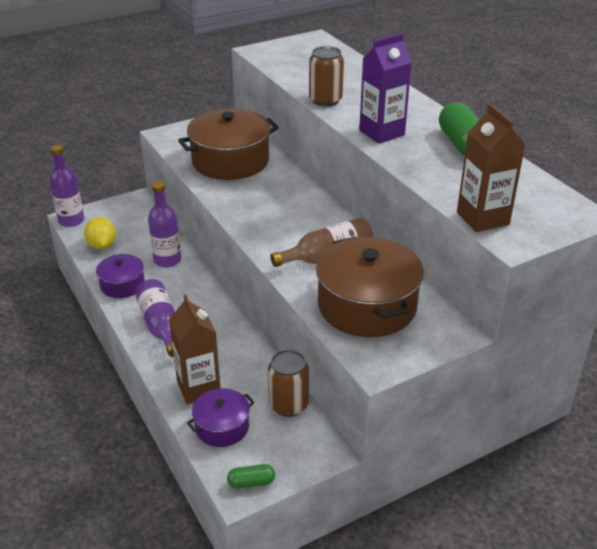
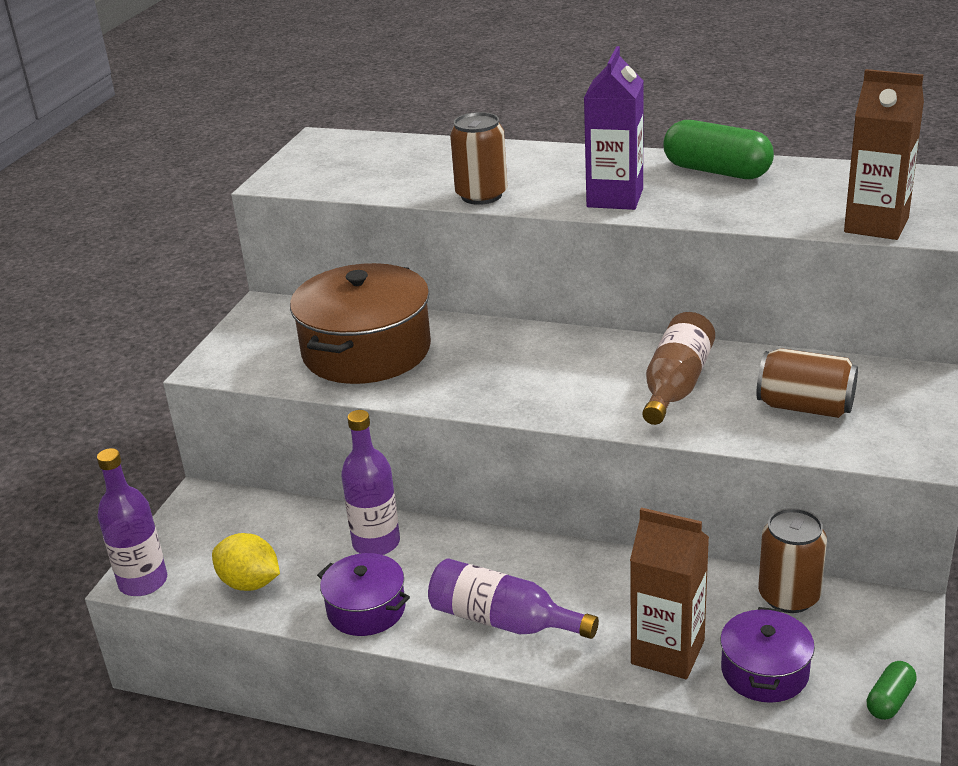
camera: 40 degrees left, 5 degrees down
(367, 306) = (805, 407): brown pot -> brown can

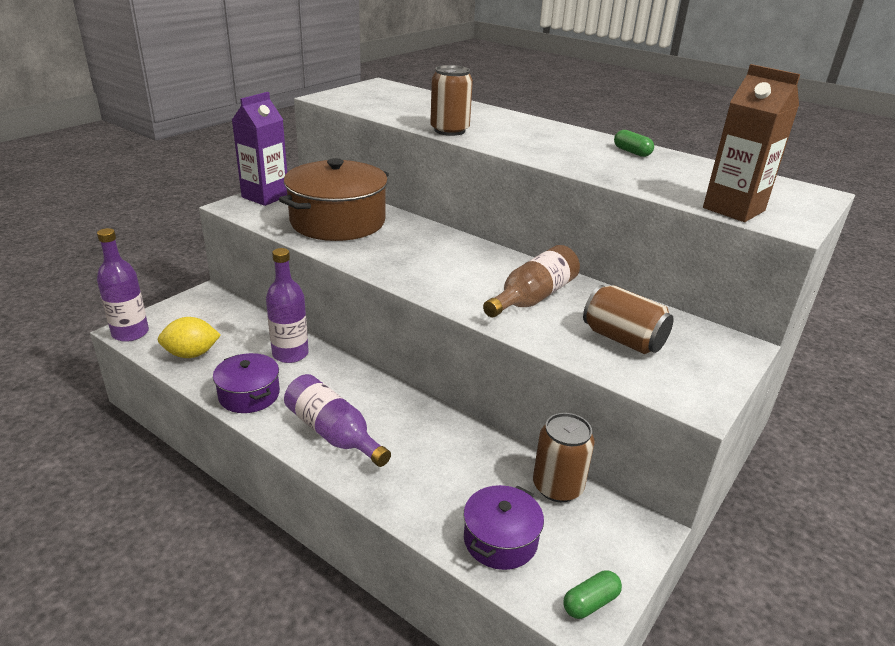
camera: 15 degrees right, 0 degrees up
(250, 583) = (191, 354): yellow lemon -> yellow lemon turned 60 degrees counterclockwise
(615, 198) = (541, 151): purple carton -> purple carton (265, 196)
(667, 652) = (435, 497): brown carton -> none
(716, 171) = (632, 152): green capsule -> green capsule, size x0.50

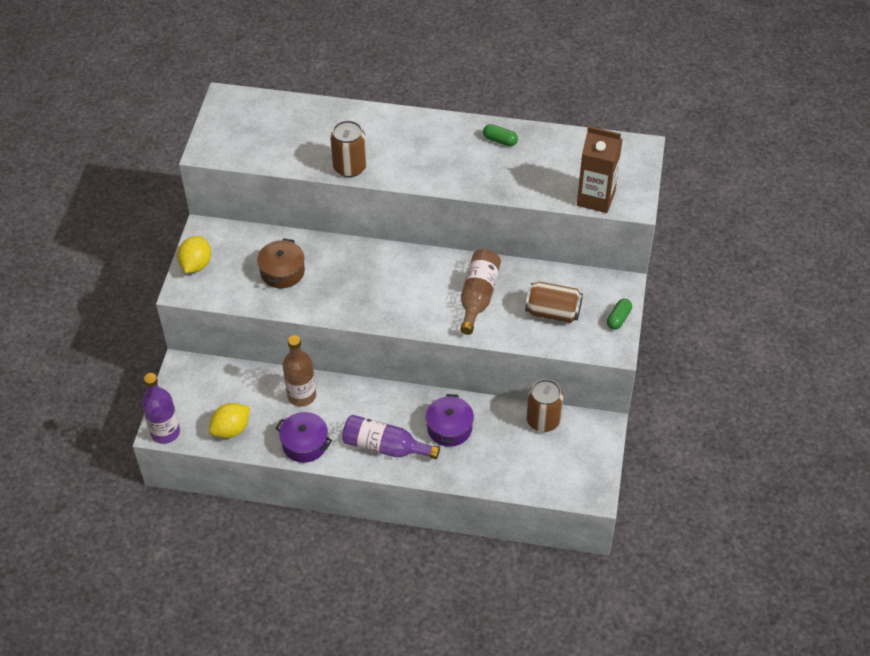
camera: 25 degrees left, 20 degrees up
(265, 196) = (196, 265): purple carton -> yellow lemon
(290, 354) = (301, 395): purple bottle -> brown bottle
(337, 221) = (282, 272): brown pot -> brown pot, size x0.54
(500, 539) = (529, 471): purple pot -> purple pot (449, 428)
(590, 602) = (593, 484): green capsule -> green capsule (618, 318)

